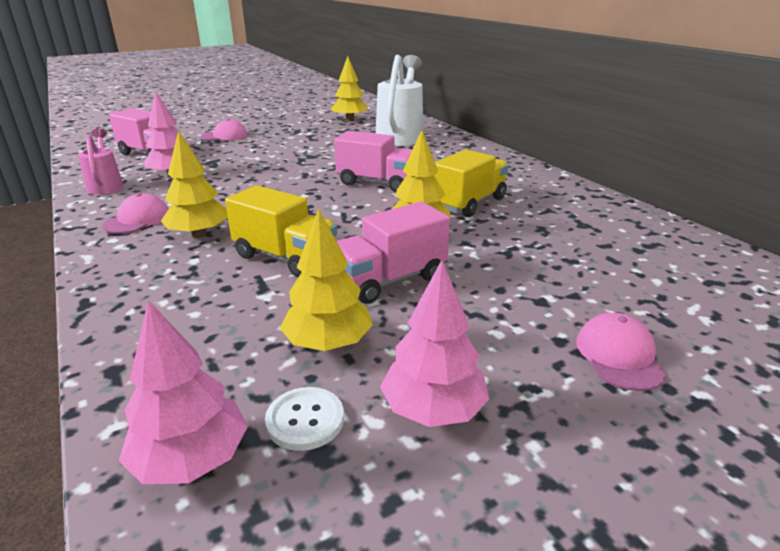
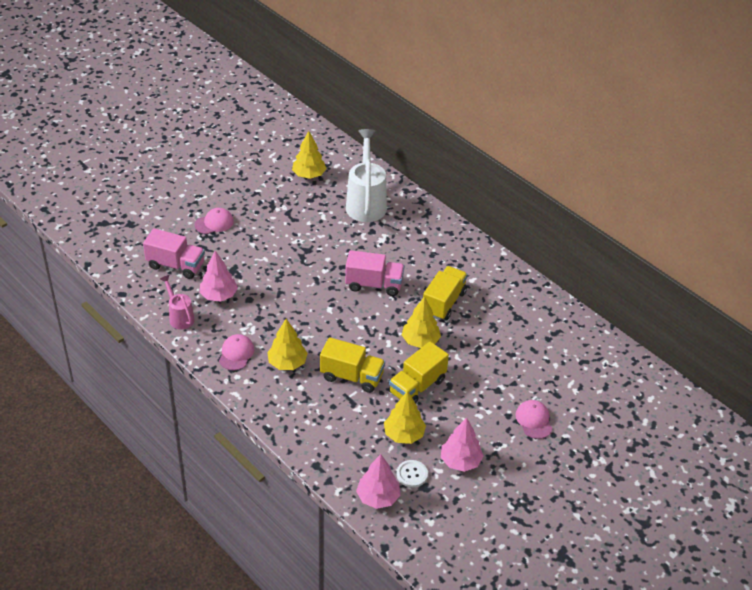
camera: 15 degrees left, 15 degrees up
(389, 280) = (417, 386): pink truck -> yellow truck

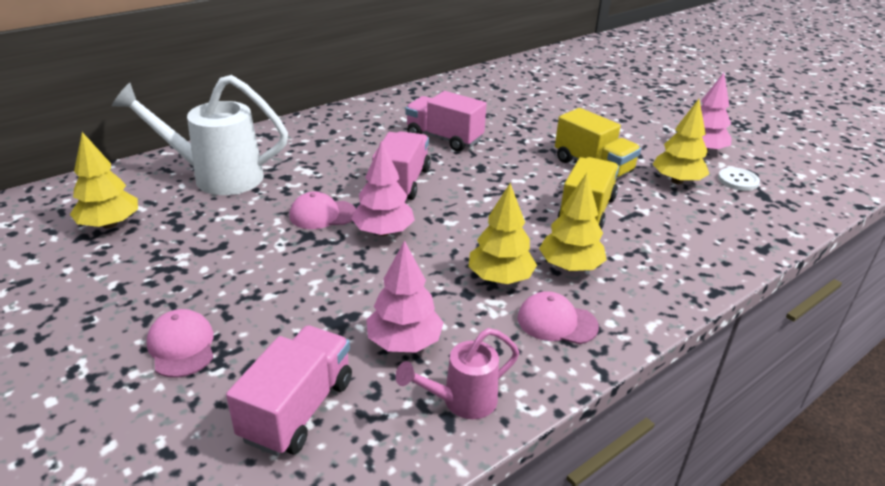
camera: 85 degrees left, 10 degrees down
(378, 497) = (788, 205): pink tree -> pink tree (383, 232)
(420, 341) = (513, 158): yellow tree -> yellow tree (500, 278)
(444, 303) = (444, 138): yellow truck -> pink truck
(534, 420) = (625, 108): pink cap -> pink cap (322, 214)

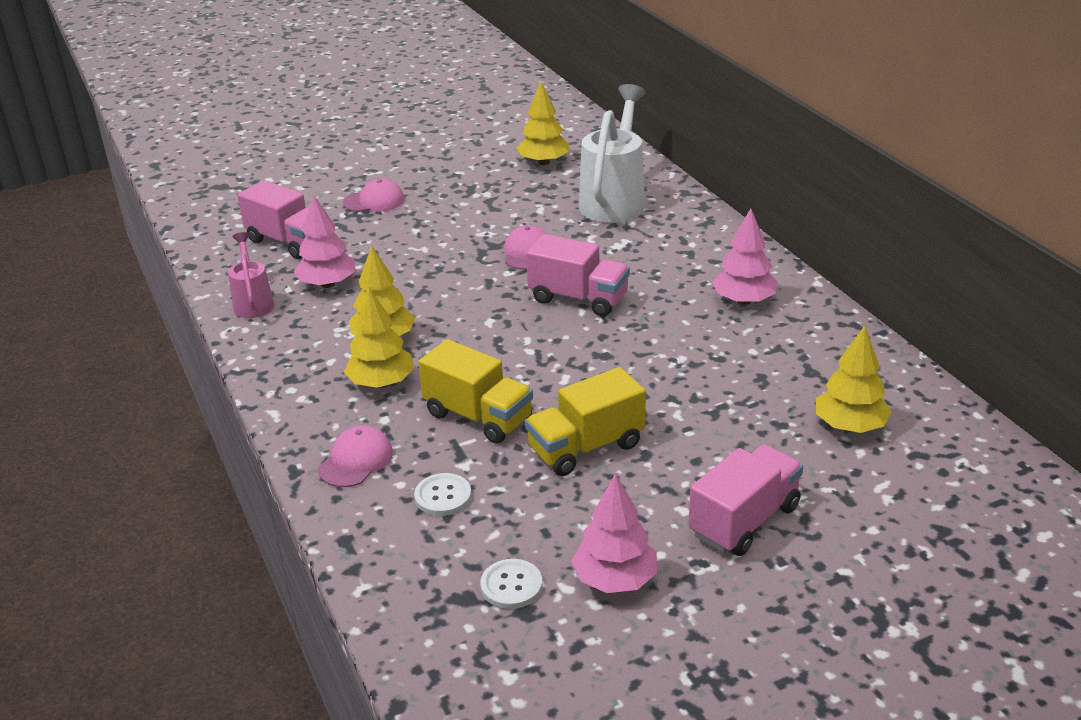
camera: 105 degrees right, 0 degrees up
(383, 232) = (485, 283): pink tree -> pink tree (744, 301)
(444, 138) = (686, 336): pink truck -> pink truck (744, 520)
(557, 322) = (308, 359): pink cap -> pink cap (356, 460)
(677, 181) = (527, 518): yellow tree -> yellow tree (850, 426)
(684, 214) = (443, 496): none -> white button

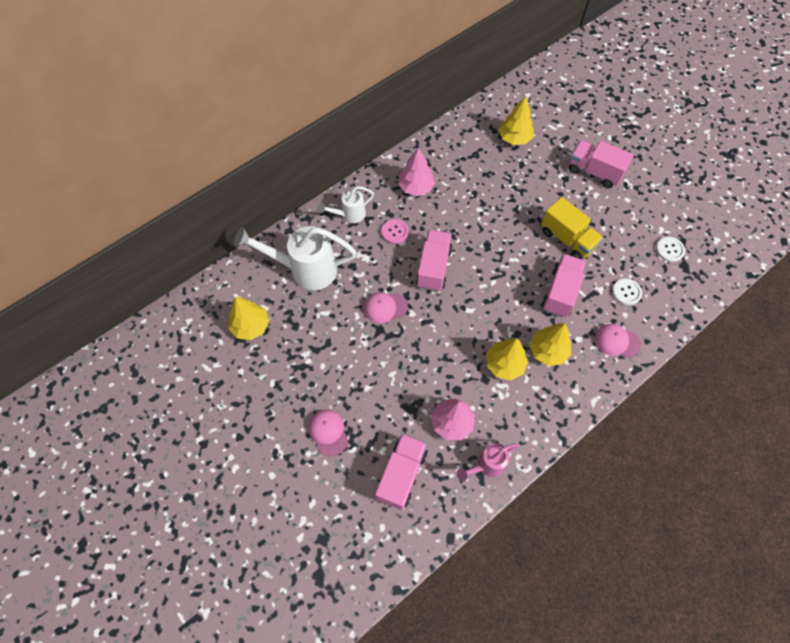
camera: 105 degrees left, 30 degrees up
(478, 417) = (560, 292): yellow truck -> pink truck
(615, 580) = (649, 213): pink tree -> none
(657, 272) = (395, 232): none -> pink button
(701, 238) = (349, 215): none -> white watering can

